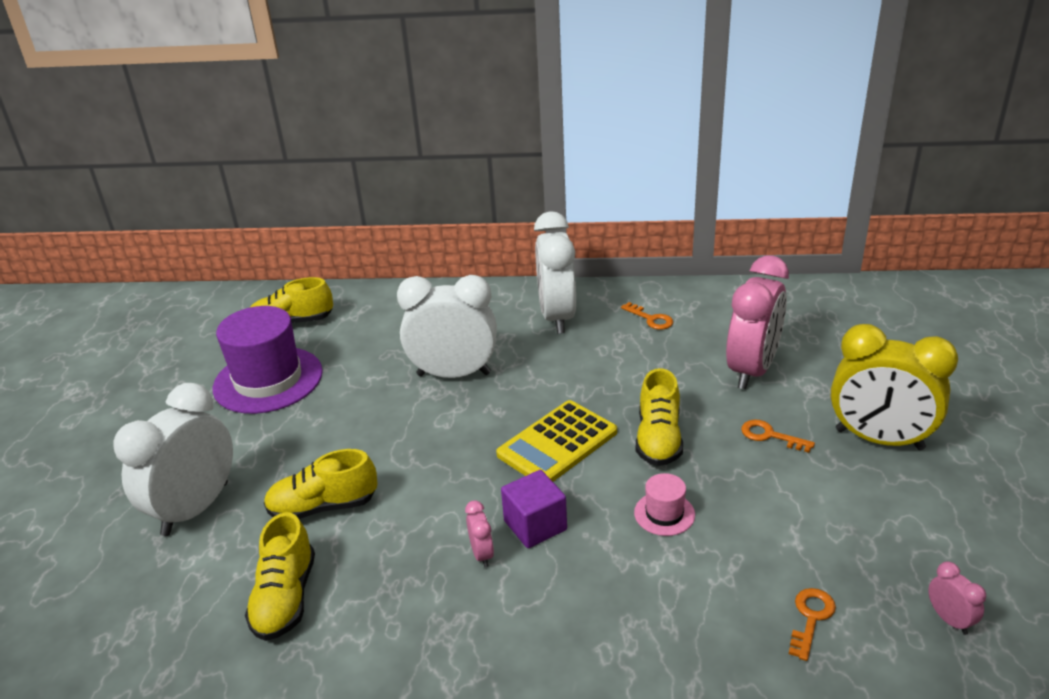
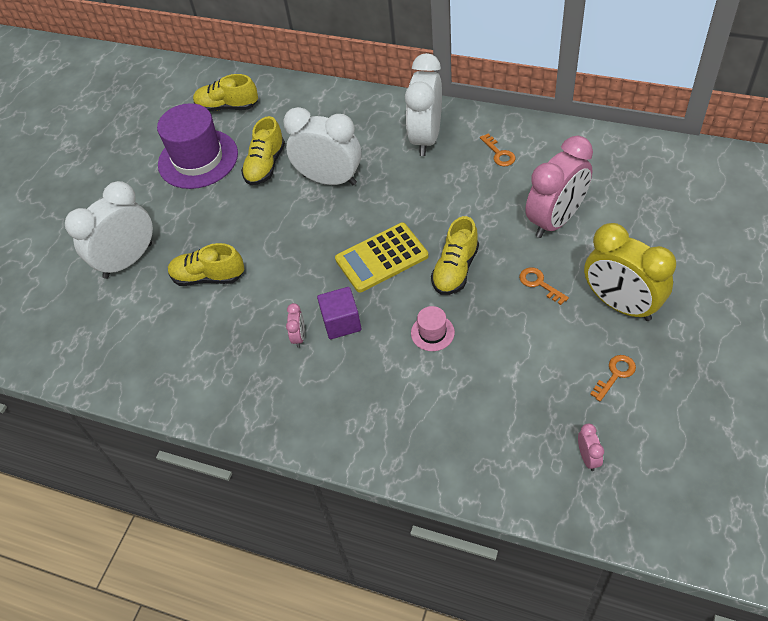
camera: 20 degrees right, 20 degrees up
(285, 598) = (168, 341): yellow shoe -> yellow shoe (265, 165)
(811, 618) = (494, 434): orange key -> orange key (615, 374)

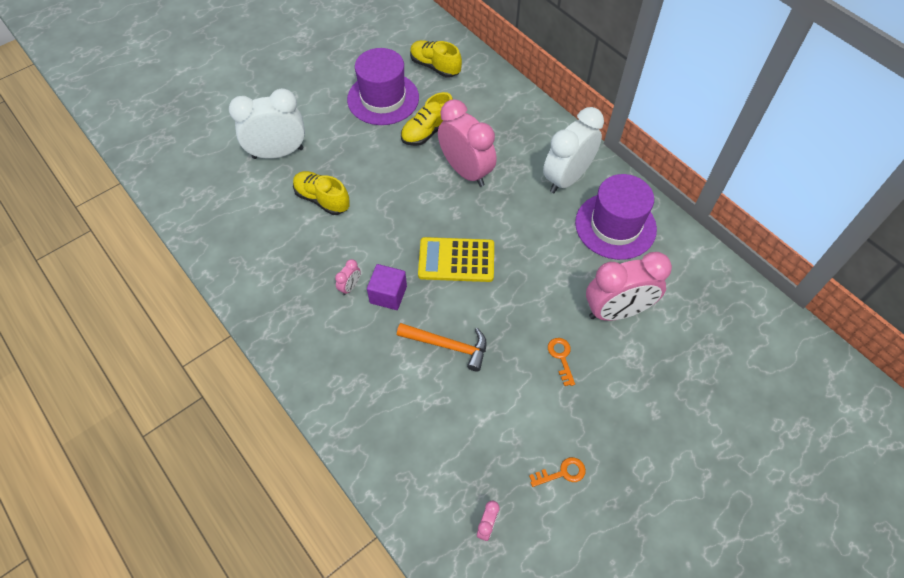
camera: 25 degrees right, 5 degrees up
(329, 180) = (466, 171): white clock -> pink clock
(432, 333) = (448, 345): pink hat -> orange hammer
(455, 269) = (505, 304): yellow shoe -> none
(499, 153) = (615, 226): orange key -> purple hat
(620, 304) = (613, 417): yellow clock -> none

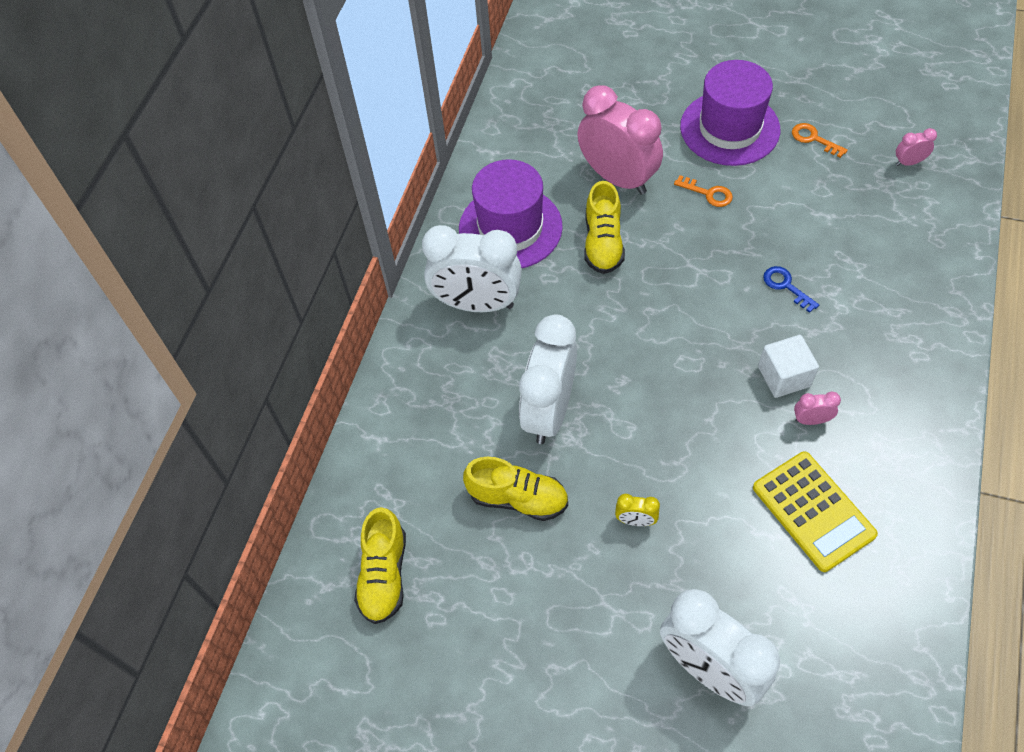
camera: 120 degrees left, 0 degrees up
(322, 199) = (729, 544): yellow shoe -> yellow shoe (603, 243)
(371, 170) = (635, 520): none -> yellow clock
(383, 98) = (500, 601): purple hat -> purple hat (729, 128)
(388, 294) = (784, 376): purple cube -> white cube
(448, 345) = (786, 286): orange hammer -> blue key
(456, 260) = (682, 341): yellow calculator -> yellow calculator (813, 511)
(466, 171) = (549, 411): pink clock -> white clock
(561, 357) = (708, 193): orange key -> orange key turned 105 degrees counterclockwise

